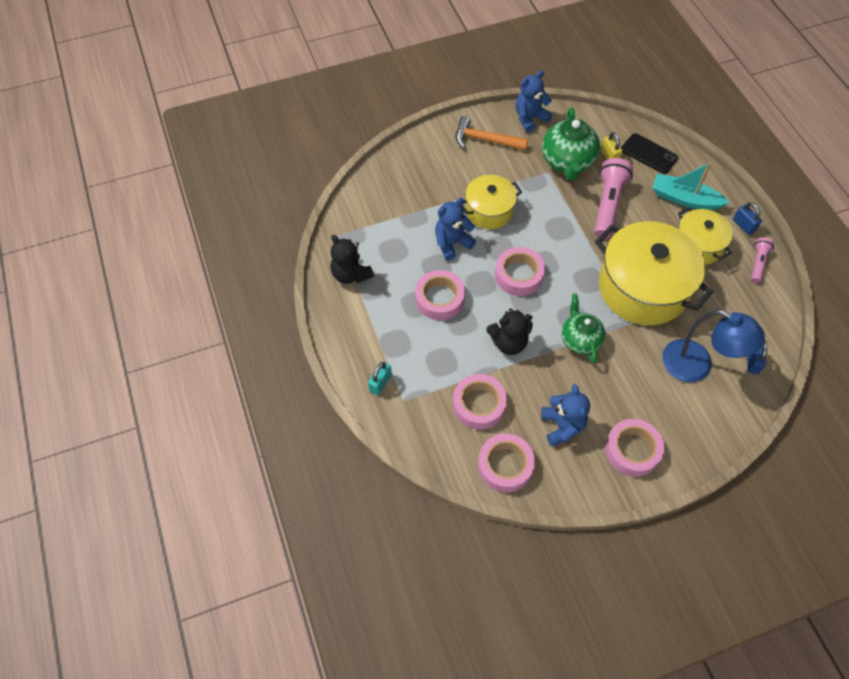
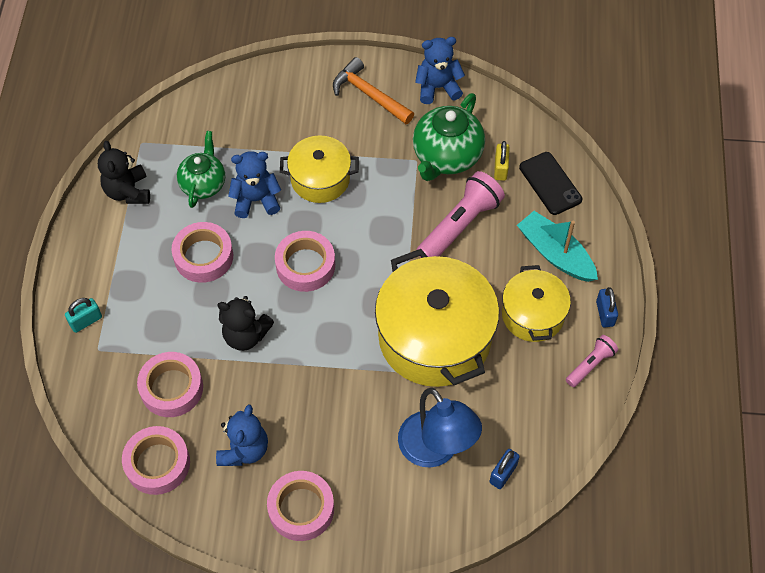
camera: 25 degrees right, 0 degrees up
(580, 340) = (325, 365): green teapot -> green teapot (203, 184)

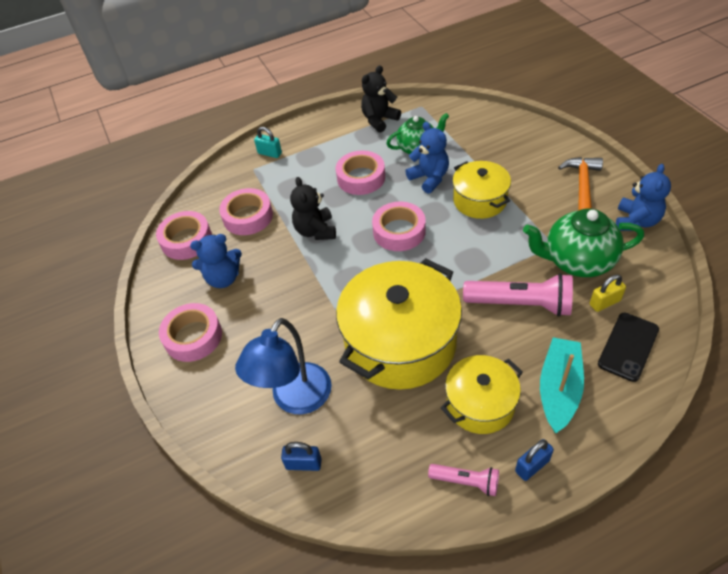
camera: 65 degrees right, 10 degrees down
(437, 87) = (636, 221): blue teddy bear -> blue teddy bear turned 60 degrees clockwise

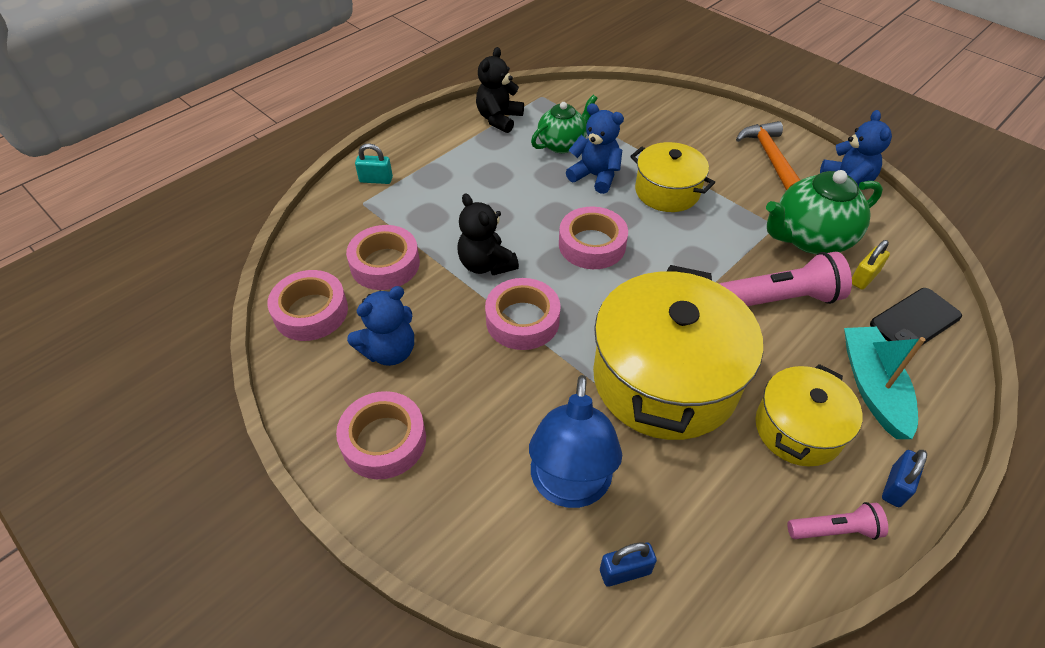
camera: 25 degrees left, 0 degrees up
(361, 178) = (511, 190): pink tape -> pink tape (522, 320)
(628, 346) = (915, 320): black phone -> black phone turned 45 degrees clockwise

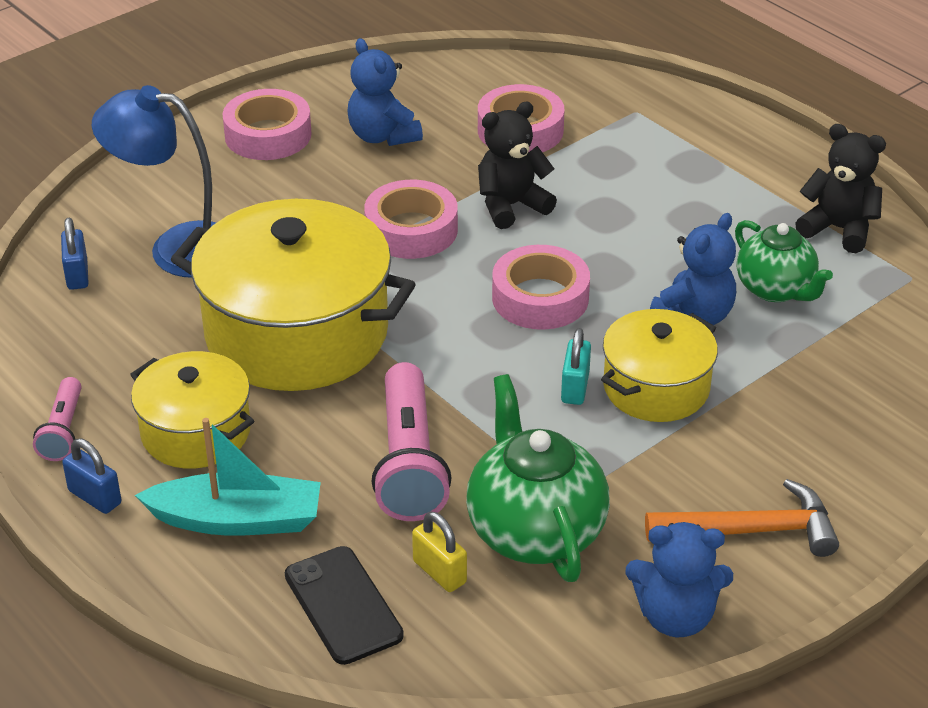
camera: 95 degrees right, 10 degrees down
(311, 312) = (450, 84): pink tape -> none
(376, 180) = (683, 120): turquoise padlock -> turquoise padlock (575, 387)

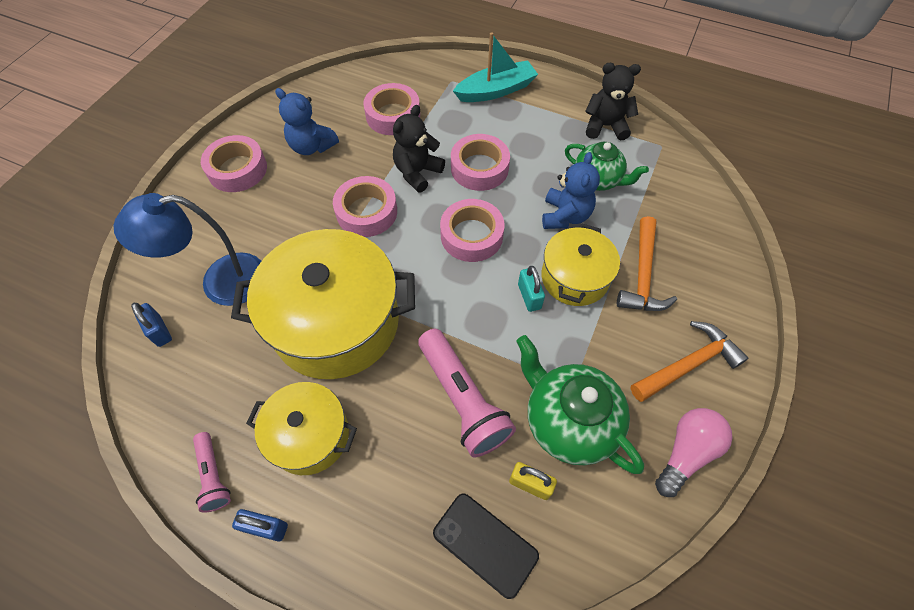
camera: 25 degrees left, 20 degrees up
(237, 520) = (376, 501): turquoise boat -> turquoise boat (496, 90)
(605, 226) = (479, 168): none -> pink tape
(675, 616) = (686, 452): blue teddy bear -> pink light bulb
(760, 416) = (642, 275): none -> orange hammer

